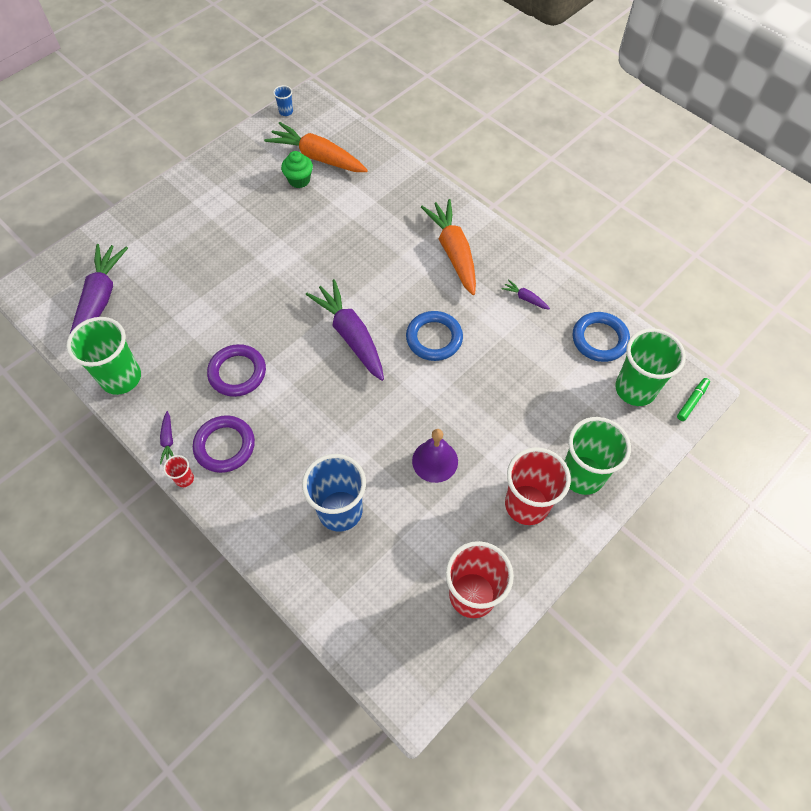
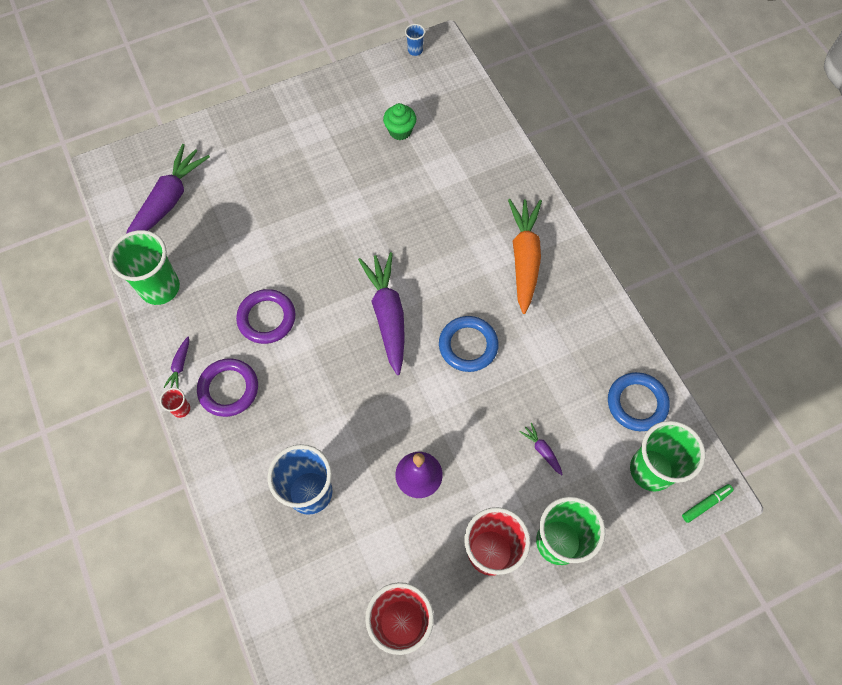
camera: 20 degrees right, 5 degrees up
(317, 157) = (428, 111): orange carrot -> none
(525, 298) = (577, 332): purple carrot -> purple carrot (542, 450)

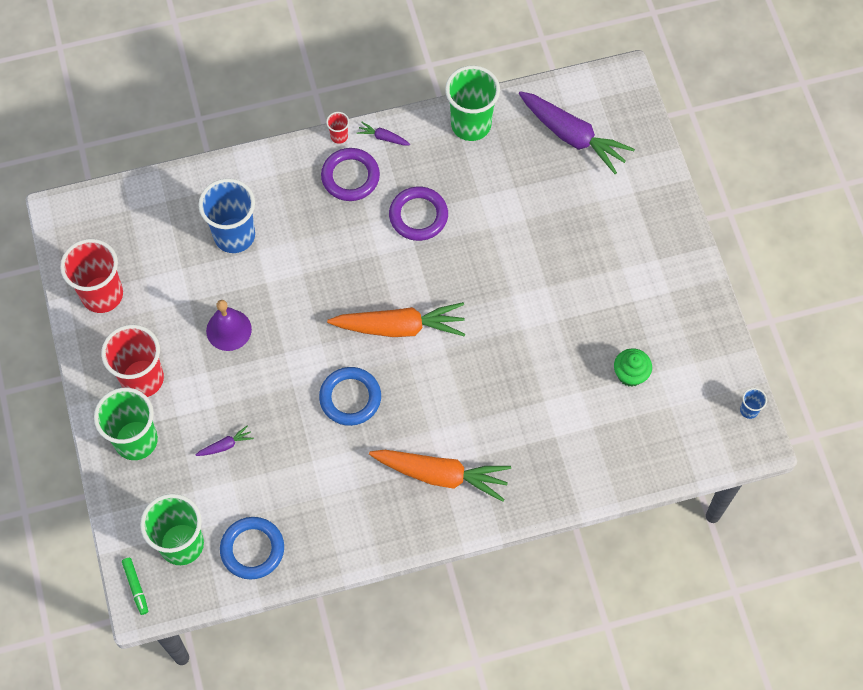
camera: 100 degrees right, 0 degrees up
(387, 315) = (400, 327): purple carrot -> orange carrot

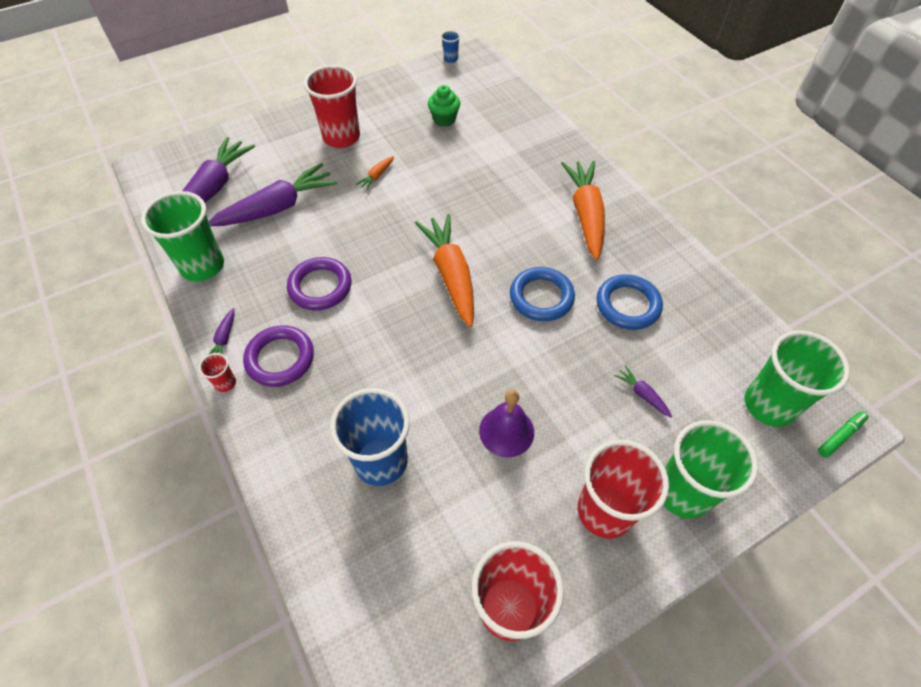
camera: 105 degrees left, 10 degrees down
(252, 549) = (734, 339): blue ring -> blue ring (628, 305)
(531, 191) = (277, 207): none -> purple carrot
(552, 287) = (376, 176): none -> orange carrot
(624, 263) = (341, 137): none -> red cup

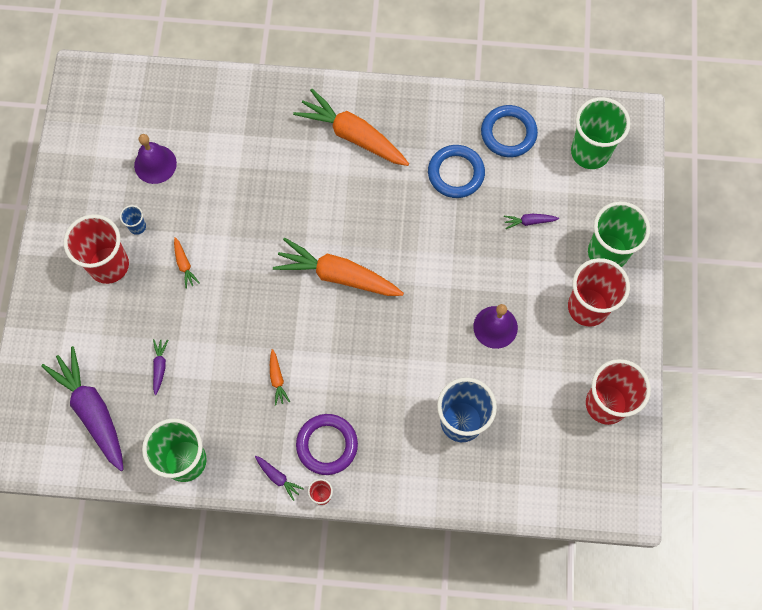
camera: 55 degrees left, 15 degrees up
(277, 207) = (160, 367): purple carrot -> purple carrot, size x0.42
(320, 287) = (277, 379): purple ring -> orange carrot
(444, 119) = (155, 164): green cupcake -> purple bell
(450, 59) = (72, 102): blue cup -> blue cup (137, 226)
(541, 297) = (406, 226): blue ring -> blue ring (508, 133)
(840, 436) = (637, 131): green marker -> none

